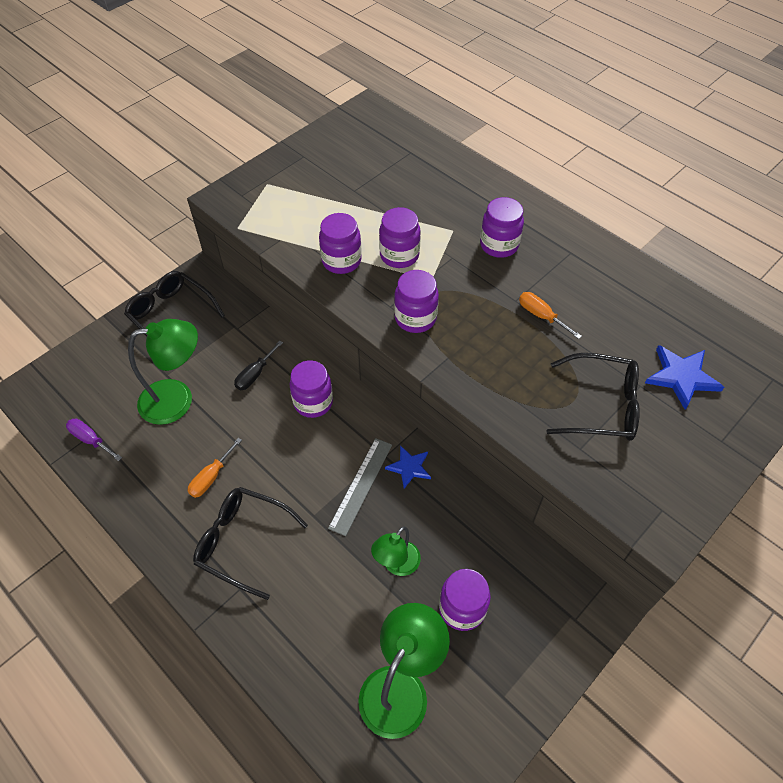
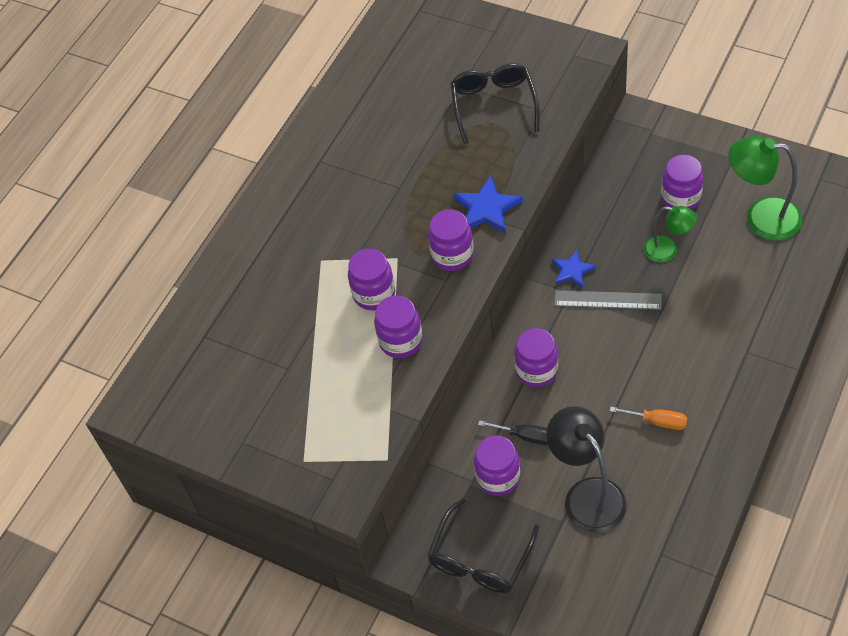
camera: 100 degrees left, 0 degrees up
(90, 440) = (671, 552): purple screwdriver -> none
(177, 399) = (587, 494): green lamp -> black lamp
(241, 541) = (706, 368): black glasses -> none
(499, 245) = (329, 217): purple jar -> purple jar (498, 477)
(541, 316) = (410, 164): orange screwdriver -> none
(681, 377) = (441, 62): blue star -> blue star (487, 208)

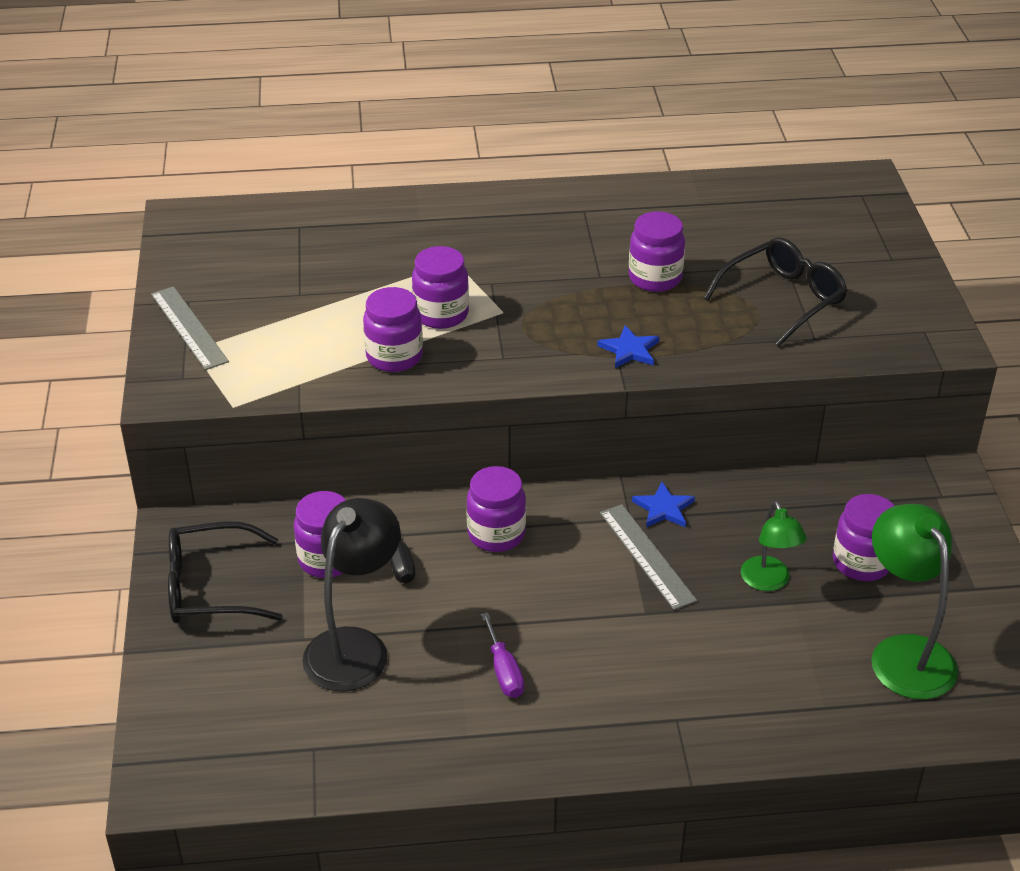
camera: 50 degrees right, 15 degrees down
(275, 454) = (189, 327): none -> grey ruler
(452, 255) = (541, 349): purple jar -> purple jar (655, 278)
(487, 208) = (630, 350): blue star -> blue star, size x0.66
(657, 421) = (504, 671): orange screwdriver -> purple screwdriver

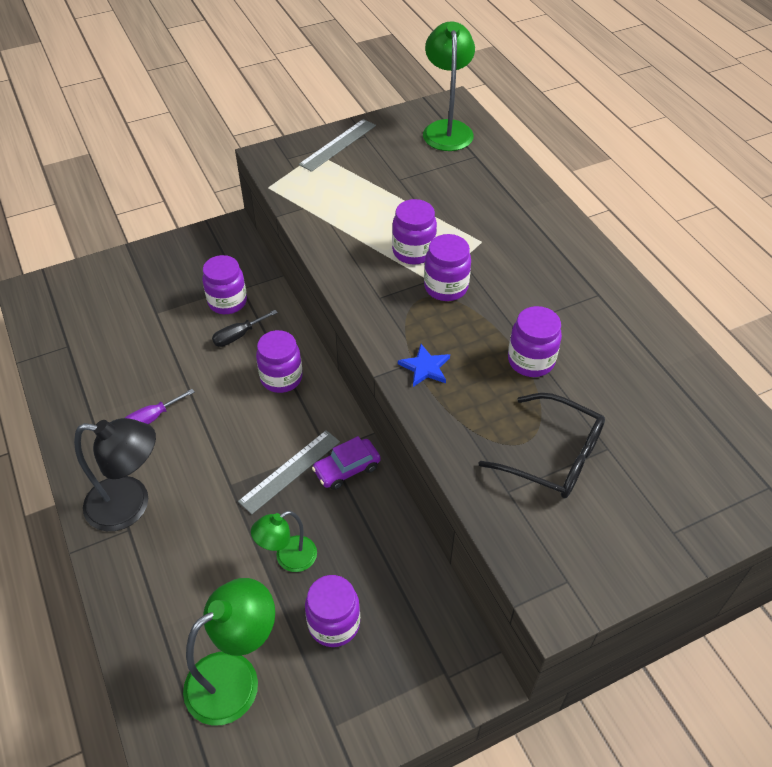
camera: 70 degrees right, 10 degrees up
(208, 588) = (186, 259): black glasses -> none
(228, 234) = (447, 129): none -> green lamp
(355, 646) = (155, 338): black lamp -> black lamp (130, 505)
(394, 357) = (352, 242): purple jar -> purple jar (446, 287)
(663, 508) = (347, 469): blue star -> purple car

